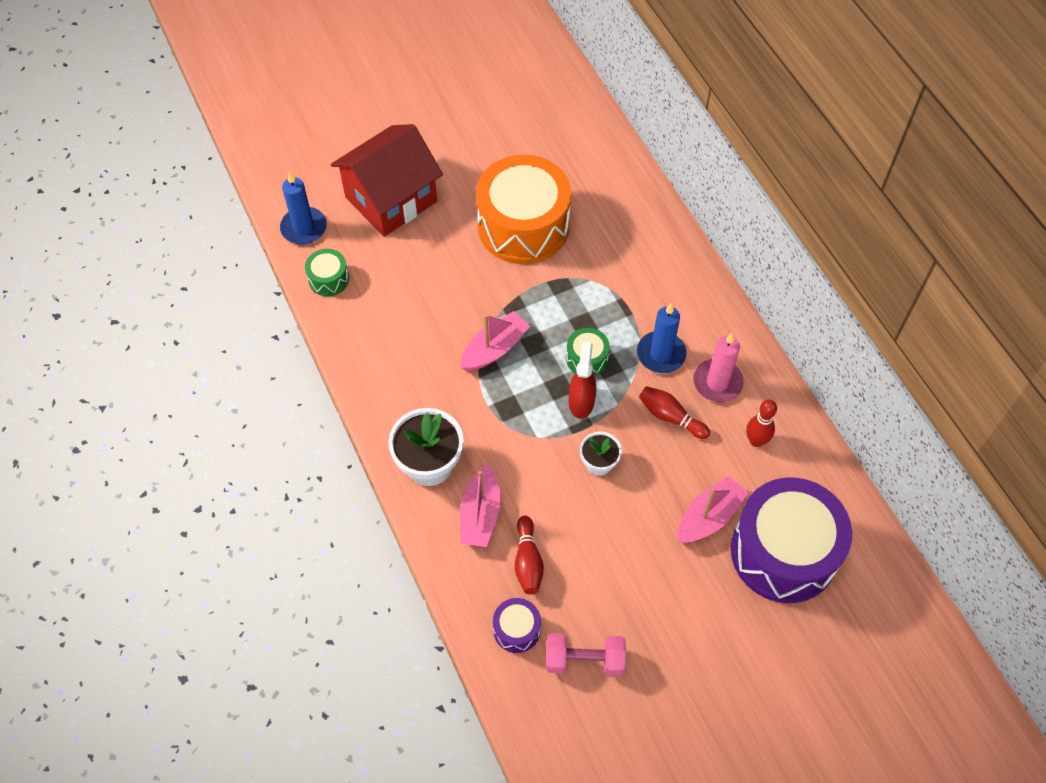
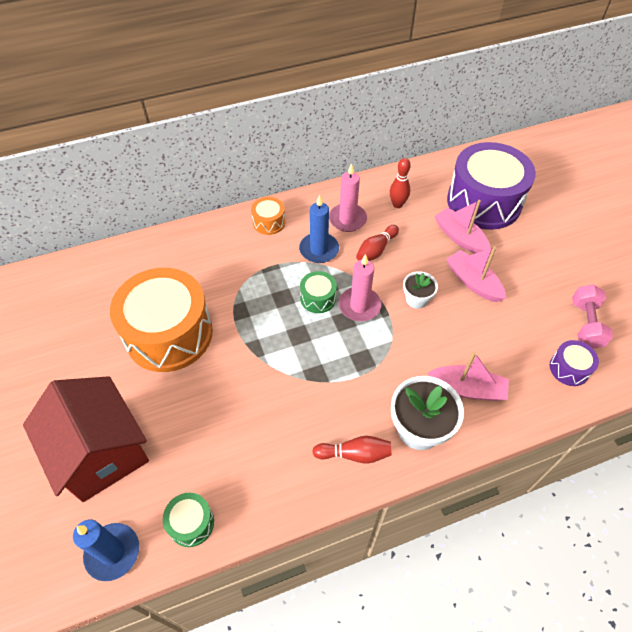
camera: 85 degrees left, 5 degrees down
(494, 349) = (300, 366): pink boat -> pink boat (473, 282)
(528, 561) = (508, 356): red bowling pin -> red bowling pin (354, 454)
(581, 402) = (359, 306): red spray bottle -> pink candle
(696, 297) = (269, 222): none -> orange drum

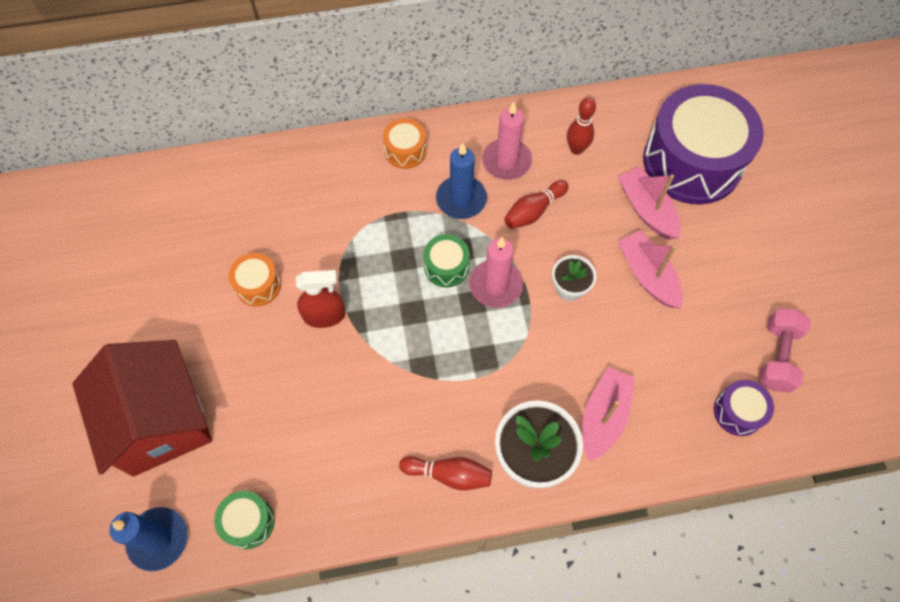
camera: 10 degrees right, 10 degrees up
(169, 333) = (258, 285): orange drum -> orange drum, size x0.43
(228, 348) = (325, 315): none -> red spray bottle
(467, 389) = (603, 416): pink boat -> pink boat turned 90 degrees counterclockwise

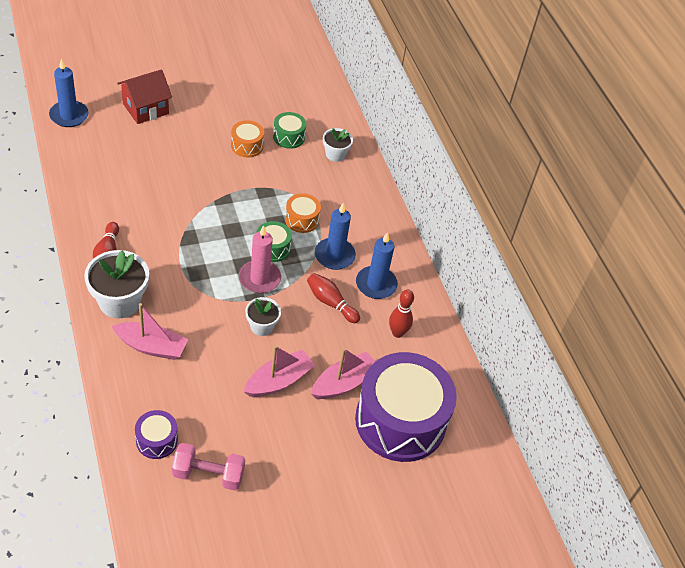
camera: 75 degrees right, 15 degrees down
(160, 421) = (145, 108): red house -> red house, size x0.63
(248, 522) = (78, 154): green drum -> green drum (288, 137)
(287, 180) = (335, 154): none -> white flower pot
(325, 315) = (226, 181): red spray bottle -> none
(405, 151) = (374, 220): orange drum -> orange drum (302, 220)
(506, 161) = (376, 284): pink candle -> blue candle

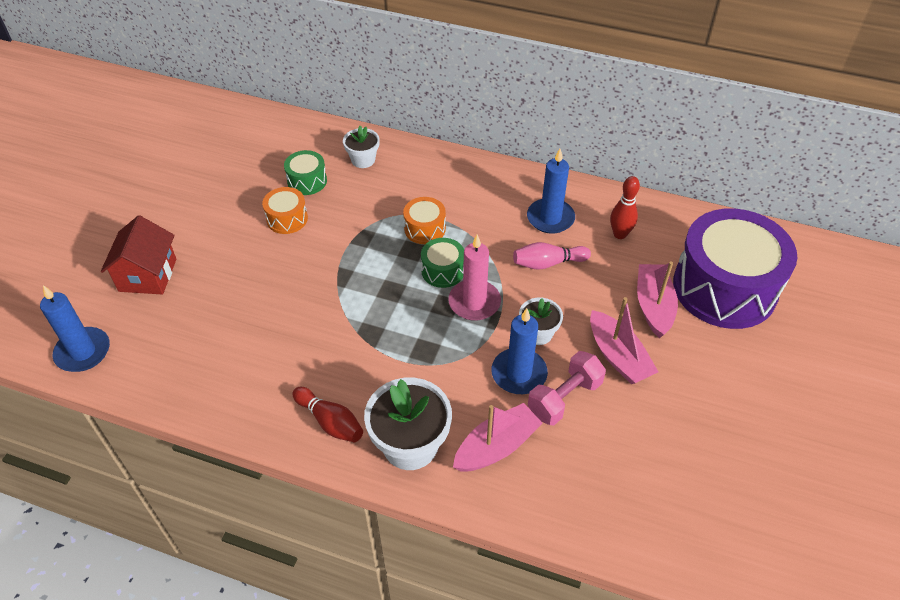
camera: 45 degrees left, 0 degrees up
(156, 440) = (629, 508): purple drum -> none
(208, 474) = (702, 482): pink dumbbell -> pink dumbbell (564, 398)
(279, 381) = (618, 356): pink boat -> pink boat turned 150 degrees clockwise
(331, 303) = (548, 263): red bowling pin -> pink bowling pin
(334, 255) = (491, 229): blue candle -> blue candle (519, 373)

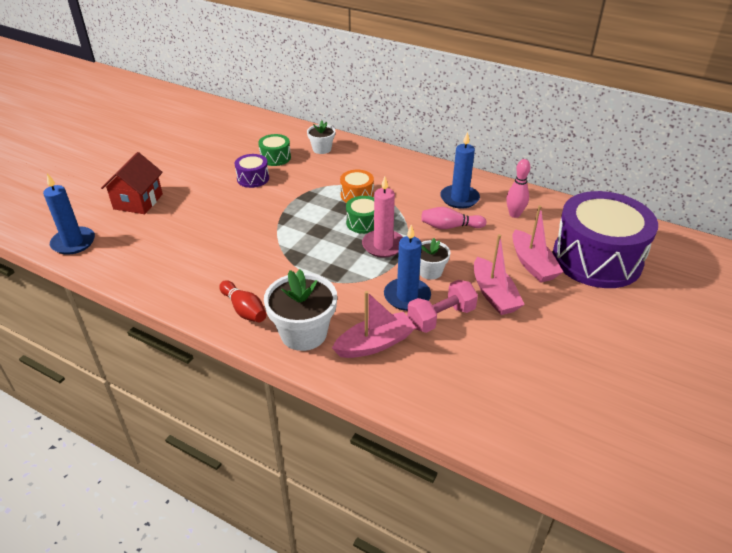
camera: 10 degrees right, 10 degrees down
(287, 219) = (253, 178): orange drum -> purple drum
(620, 234) = (514, 214): red bowling pin -> pink bowling pin
(653, 306) = (532, 264): pink boat -> pink boat turned 150 degrees clockwise

